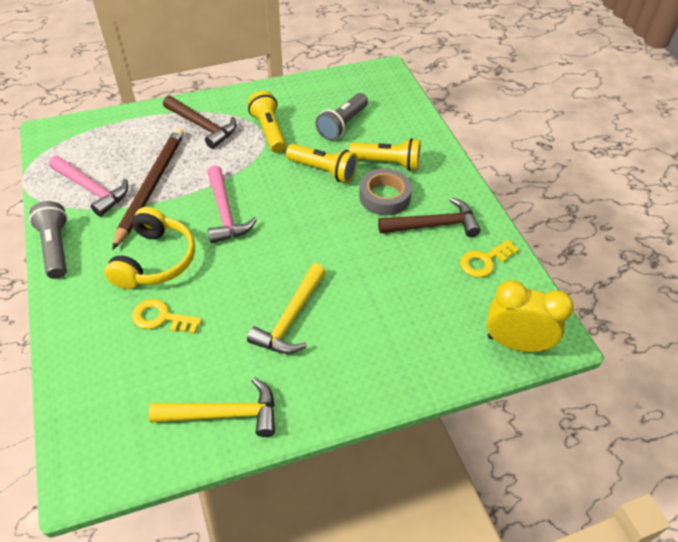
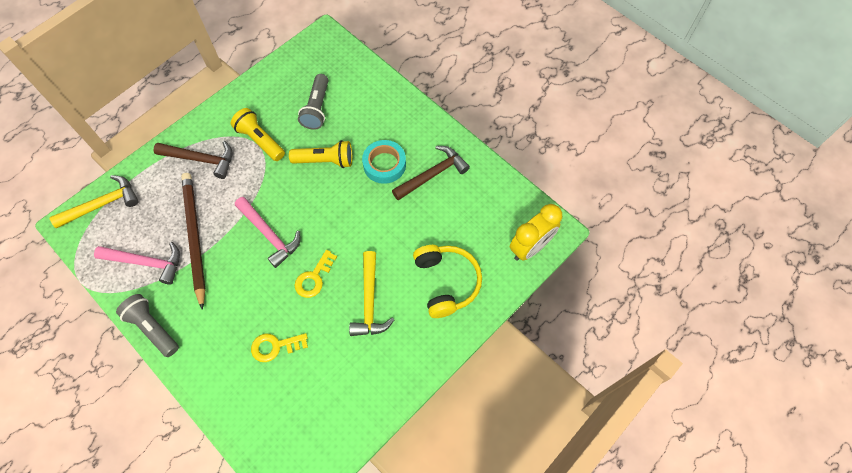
camera: 25 degrees left, 15 degrees up
(155, 260) = (240, 301): yellow headphones -> yellow headphones (446, 282)
(224, 414) = (363, 396): yellow hammer -> yellow hammer (102, 204)
(384, 196) = (384, 164): grey tape -> turquoise tape
(387, 163) = (371, 131): yellow flashlight -> none
(484, 261) = (482, 190): yellow key -> yellow key (314, 278)
(515, 343) = (530, 247): yellow clock -> yellow clock turned 150 degrees clockwise

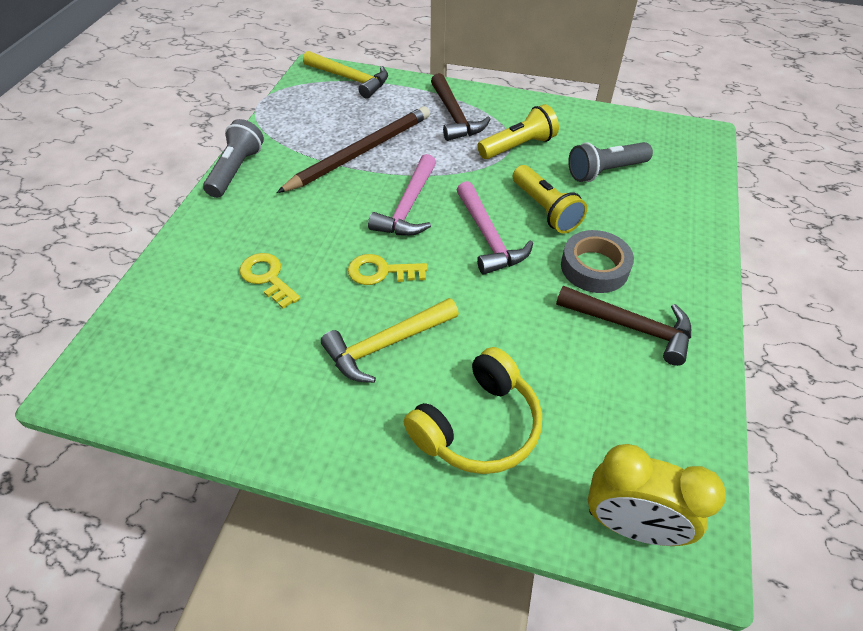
camera: 60 degrees right, 15 degrees down
(146, 262) = (308, 133): pink hammer -> pink hammer (488, 237)
(260, 140) = (518, 146): yellow flashlight -> yellow flashlight turned 45 degrees clockwise
(384, 164) = (594, 267): turquoise tape -> grey tape

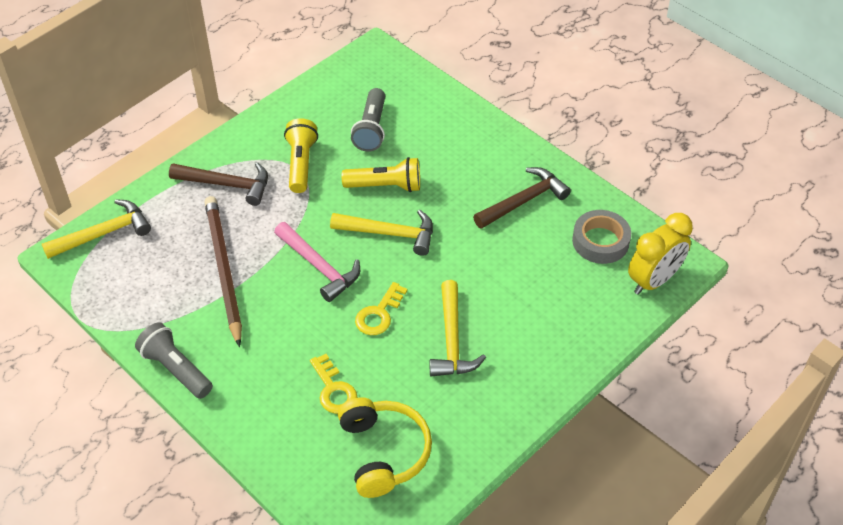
camera: 60 degrees left, 0 degrees up
(267, 277) = (334, 389): yellow key -> yellow key turned 105 degrees counterclockwise
(477, 426) = (548, 319): yellow headphones -> yellow headphones (383, 452)
(488, 237) = (390, 233): pink hammer -> yellow hammer
(594, 267) = (461, 190): grey tape -> grey tape (600, 241)

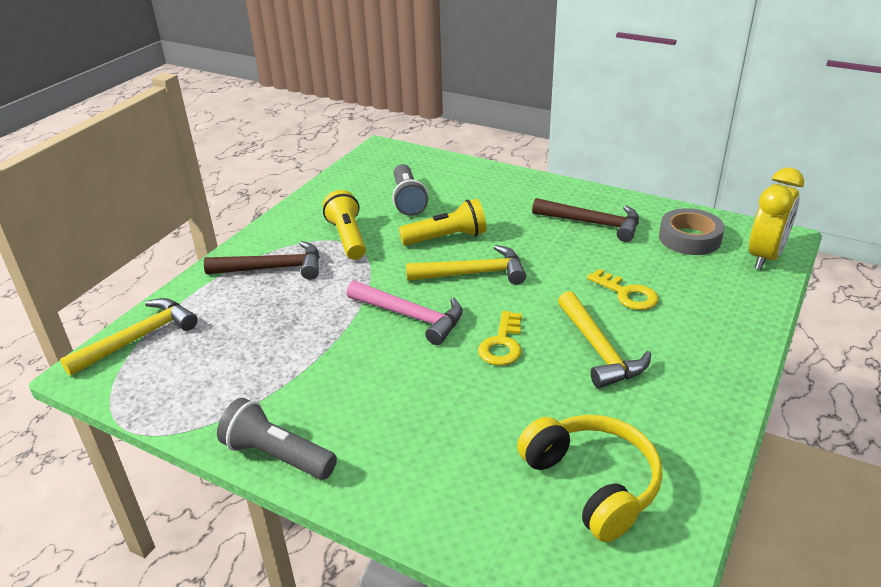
camera: 15 degrees left, 15 degrees down
(223, 270) = (299, 342): brown pencil -> none
(334, 389) = (491, 430): yellow key -> yellow key (627, 294)
(523, 201) = (592, 223): brown hammer -> brown hammer turned 75 degrees clockwise

